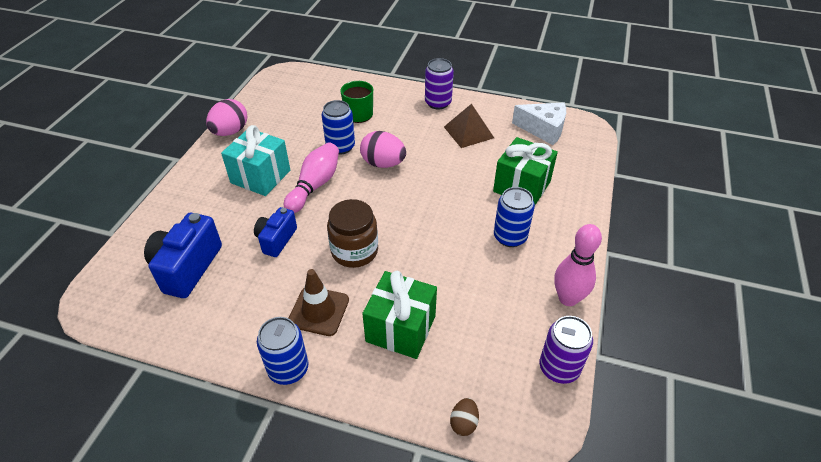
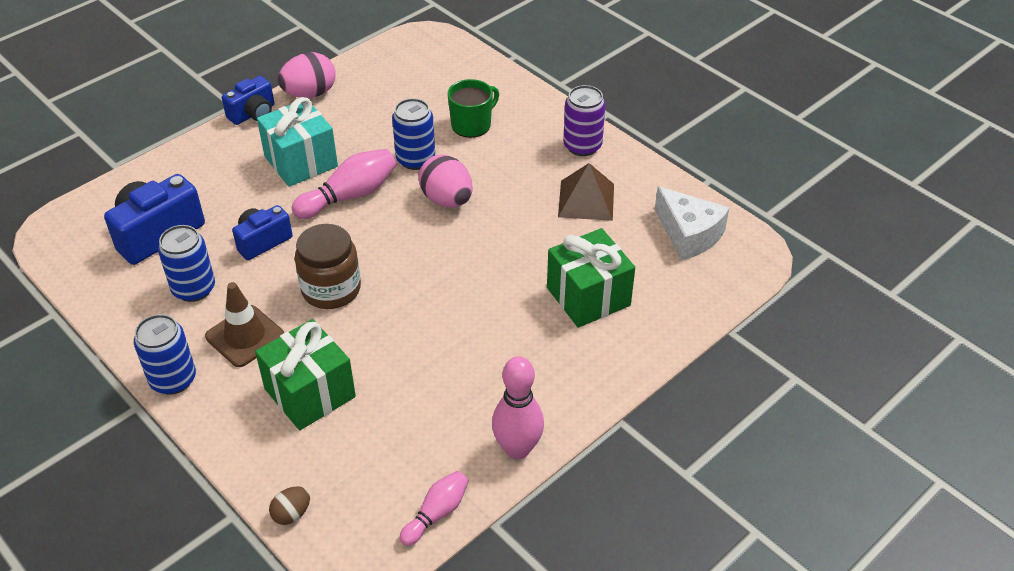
camera: 30 degrees right, 0 degrees up
(198, 158) = (253, 114): none -> blue camera
(510, 237) = (516, 350): blue can -> blue can (194, 289)
(559, 368) = (436, 513): purple can -> pink bowling pin

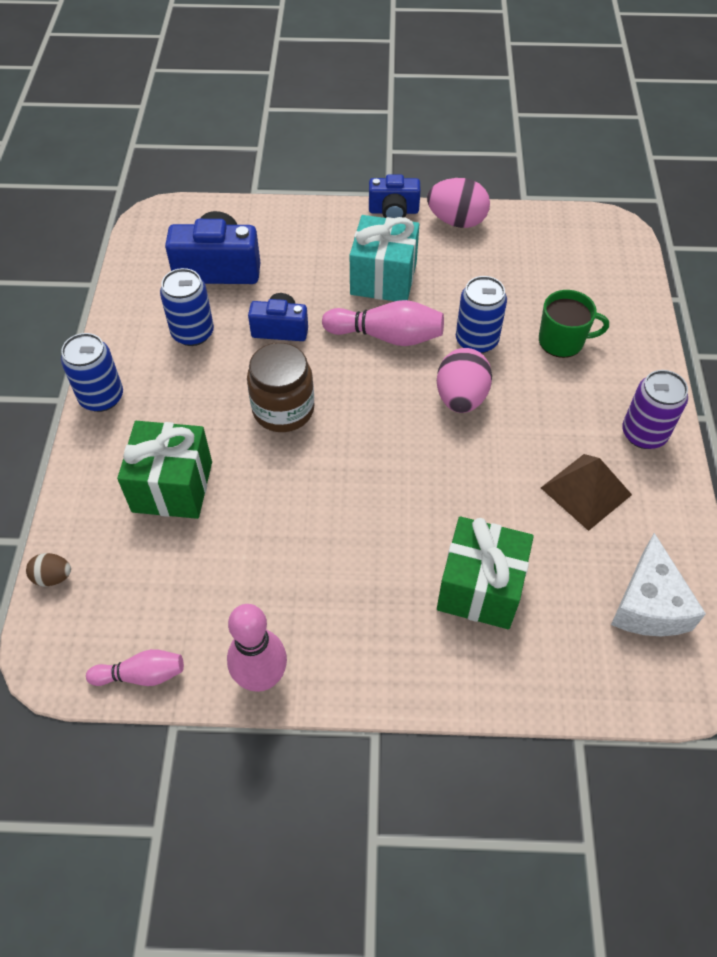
camera: 45 degrees right, 10 degrees up
(245, 336) = (182, 400): brown traffic cone -> none

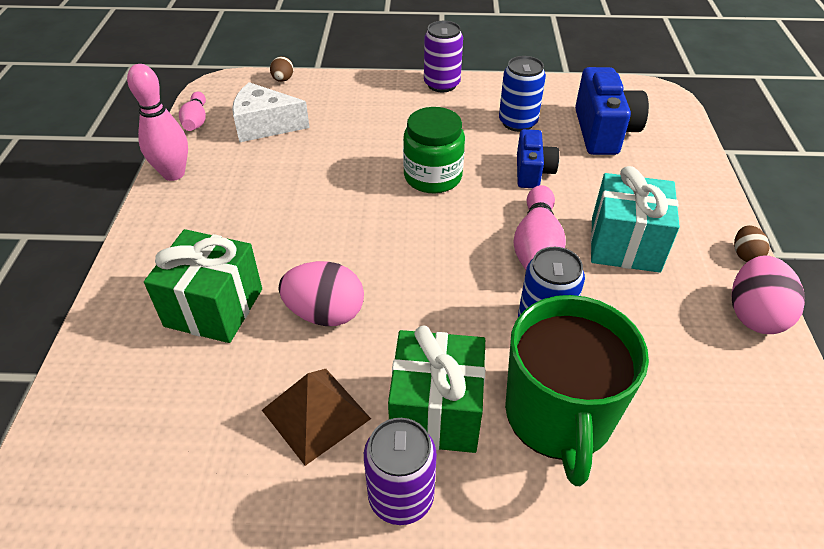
camera: 90 degrees right, 10 degrees down
(101, 397) = (442, 84): blue can -> purple can
(172, 486) = (353, 123): green gift -> green gift (436, 411)
(283, 409) = (432, 177): brown jar -> green jar
(393, 211) = (745, 255): blue camera -> brown egg
(461, 398) = (453, 304): pink egg -> pink egg (325, 313)
(562, 341) = (559, 416): green mug -> green mug, size x1.74
(649, 604) = (151, 460): white cheese -> white cheese (265, 125)

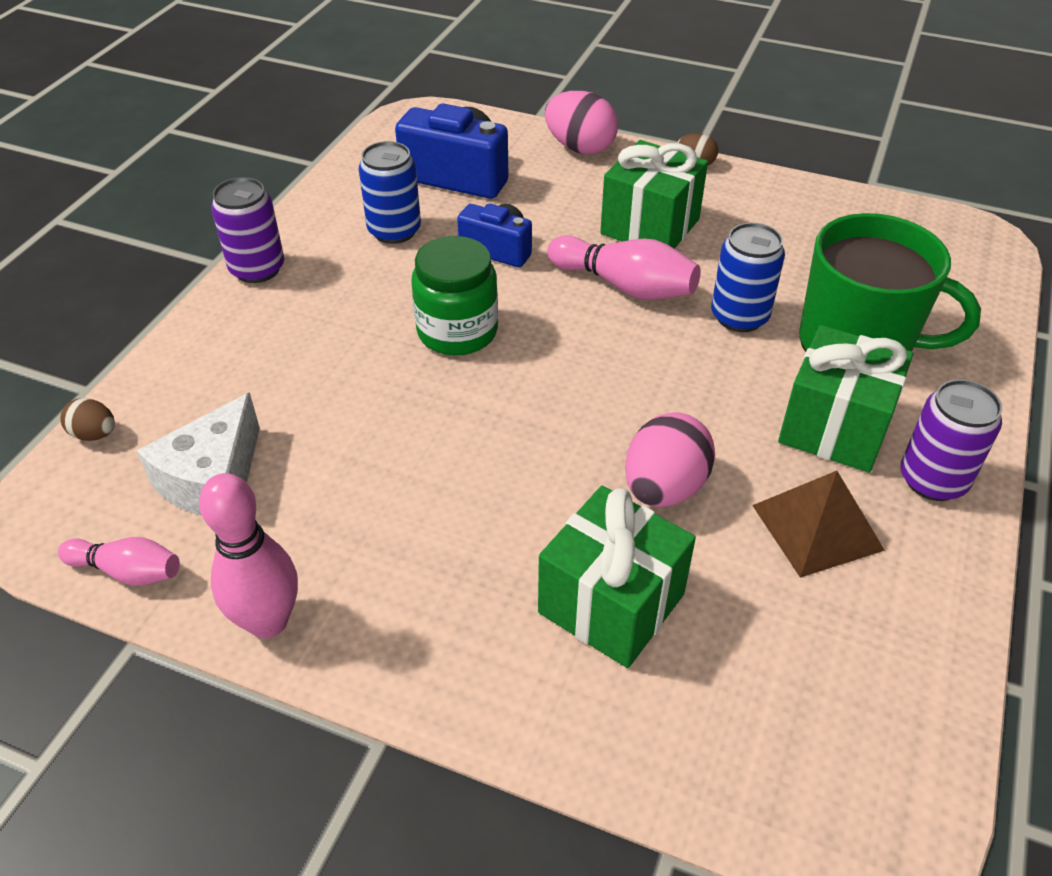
camera: 70 degrees left, 0 degrees up
(625, 244) = (650, 227): turquoise gift -> green gift
(754, 315) = (771, 188): pink egg -> pink egg (580, 148)

